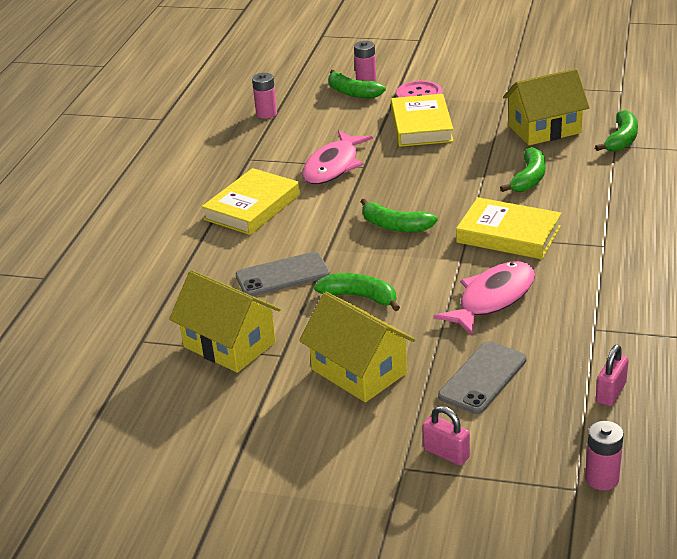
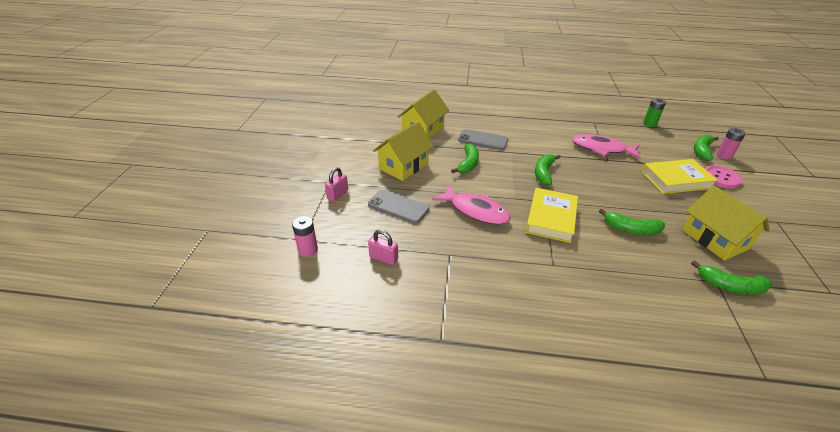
camera: 80 degrees right, 5 degrees up
(252, 207) = (544, 127): yellow book -> none
(266, 114) = (649, 124): pink battery -> green battery
(282, 275) = (483, 140): grey phone -> grey phone turned 45 degrees counterclockwise

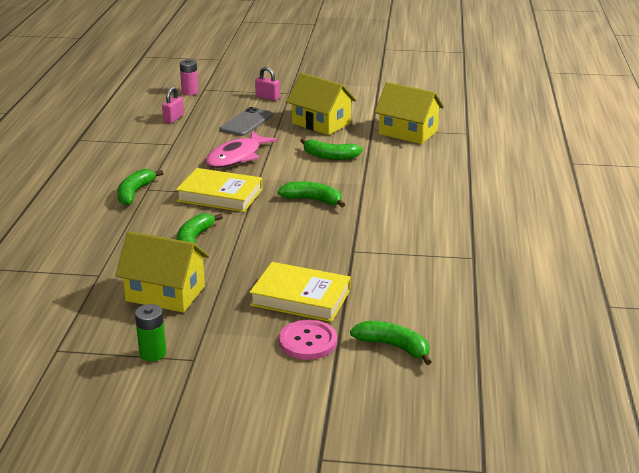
camera: 90 degrees right, 10 degrees down
(483, 140) = (391, 167): grey phone -> none
(601, 149) = (383, 250): pink fish -> none
(649, 124) = (487, 313): green battery -> green battery (153, 353)
(676, 180) = (300, 297): yellow book -> yellow book turned 60 degrees counterclockwise
(715, 239) = (165, 293): yellow house -> yellow house turned 45 degrees clockwise
(724, 155) = (382, 368): pink battery -> none
(730, 286) = (89, 281): green banana -> green banana (135, 193)

